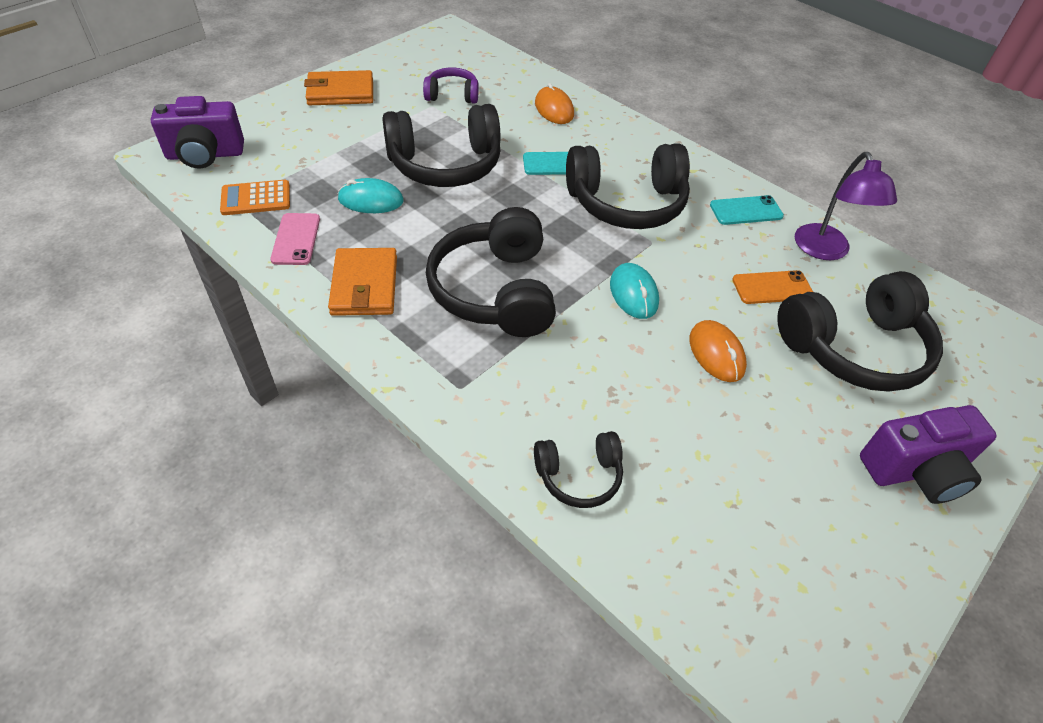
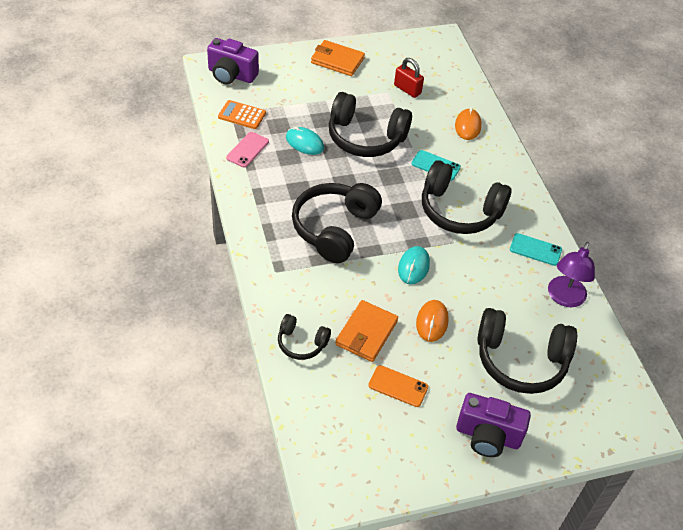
camera: 30 degrees right, 0 degrees up
(365, 285) = (266, 193): orange wallet -> orange wallet (366, 333)
(452, 95) = (407, 89): purple headphones -> red padlock
(772, 287) = (504, 303): orange phone -> orange phone (398, 386)

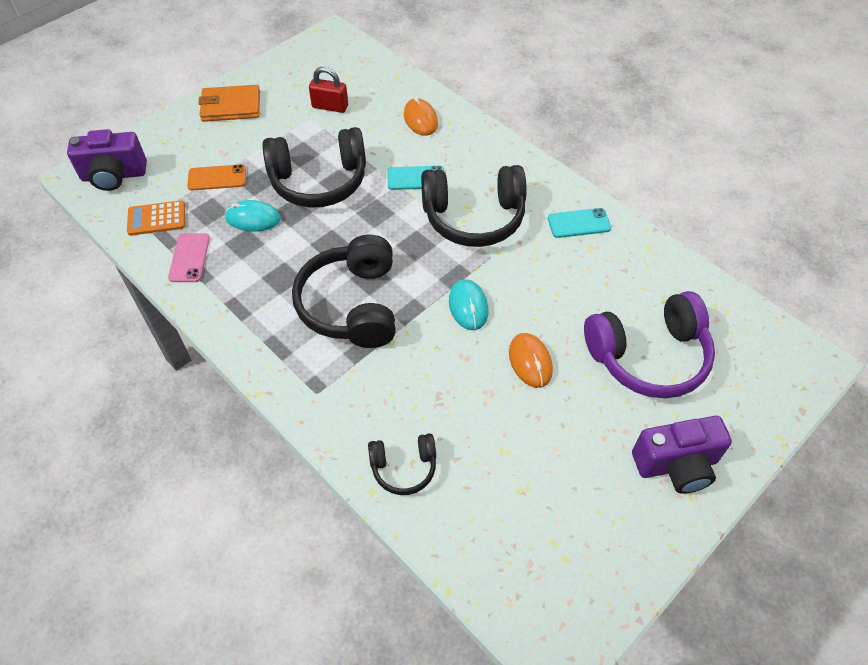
camera: 25 degrees left, 5 degrees up
(366, 333) = (469, 414): orange wallet -> none
(398, 386) = (545, 460): orange phone -> orange phone (217, 178)
(520, 360) = (648, 356): black headphones -> purple headphones
(564, 298) = (642, 263): purple lamp -> none

